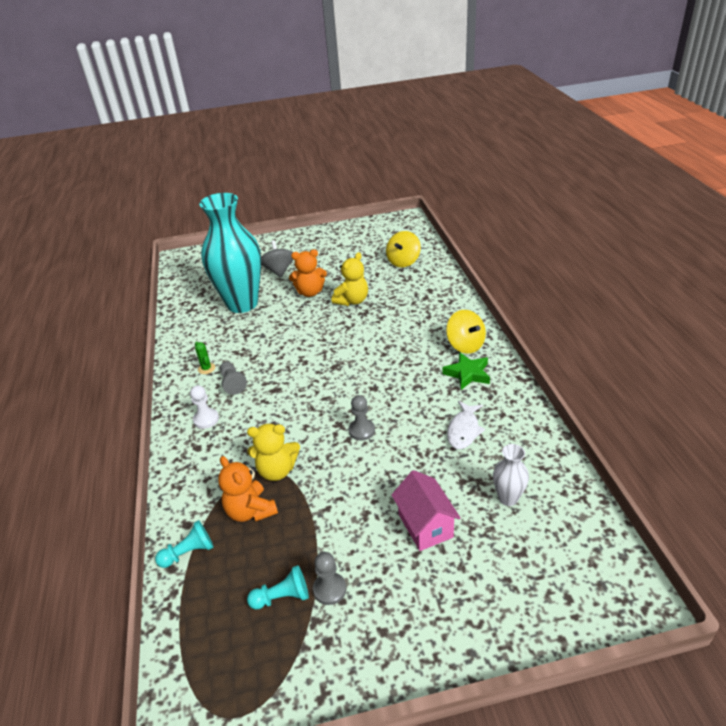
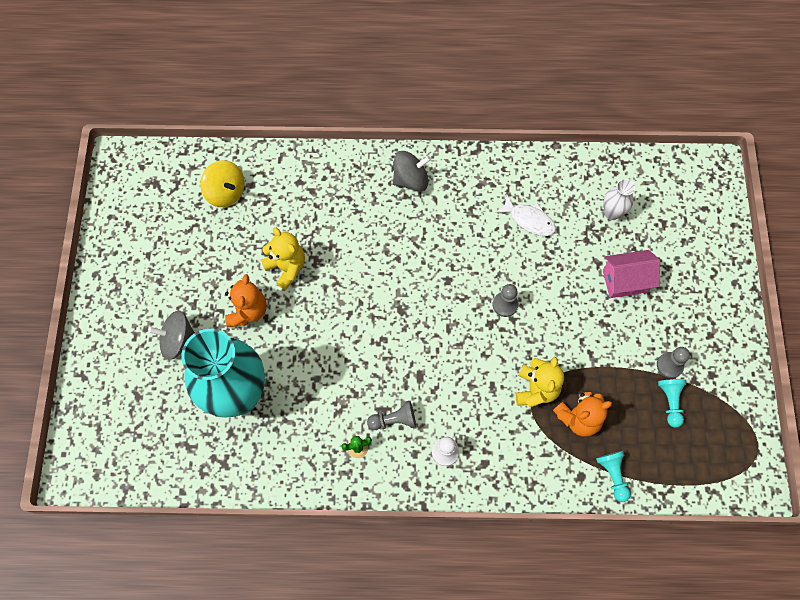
camera: 80 degrees left, 30 degrees up
(465, 345) = (411, 179): yellow spinning top -> grey spinning top
(467, 374) = (455, 192): green star -> none

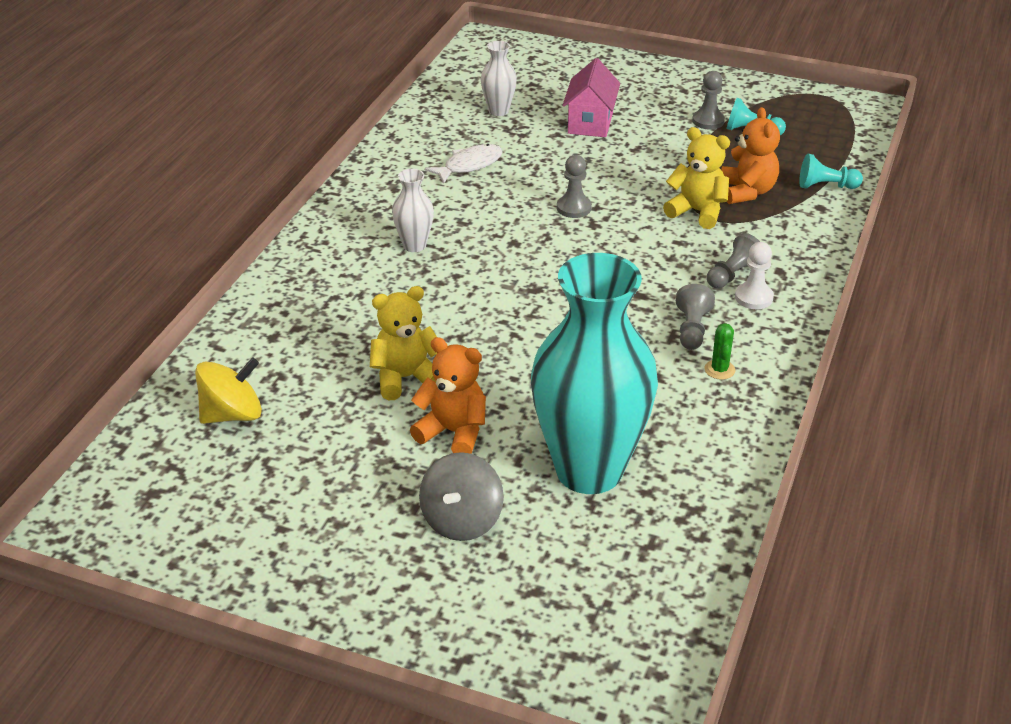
camera: 70 degrees left, 30 degrees down
(411, 179) = (346, 239): grey spinning top -> none
(420, 222) = (414, 245): none -> white vase
(467, 432) = (733, 275): none -> grey pawn

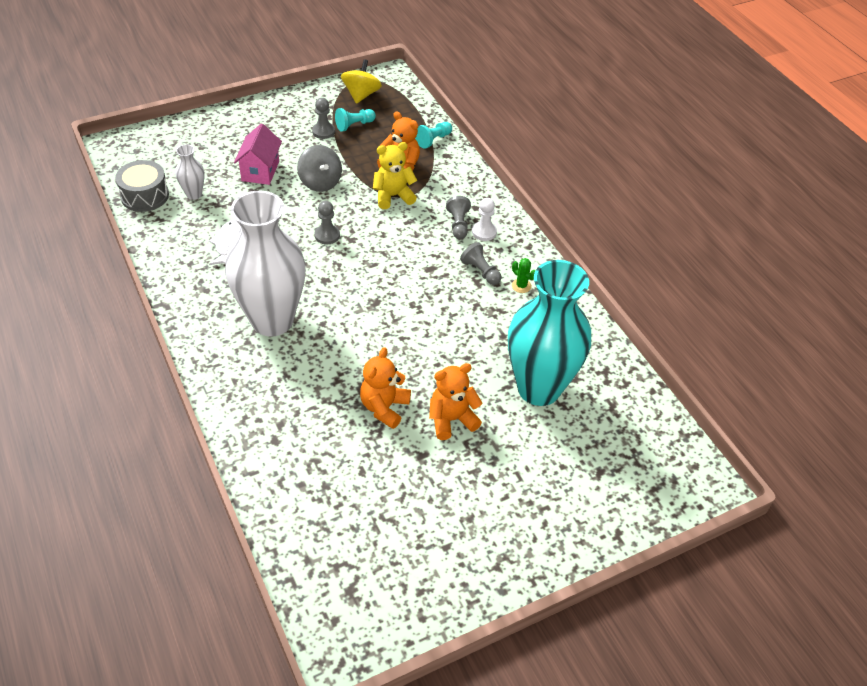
camera: 50 degrees left, 10 degrees up
(232, 414) = (324, 506): yellow spinning top -> yellow spinning top (361, 95)
(405, 378) = (384, 407): yellow teddy bear -> orange teddy bear
(414, 245) = (272, 320): white vase -> white vase, size x2.40
(454, 91) = (145, 196): none -> grey drum
(461, 520) = (521, 464): grey spinning top -> grey spinning top (320, 182)
(590, 123) = (260, 171): pink house -> pink house turned 45 degrees clockwise

